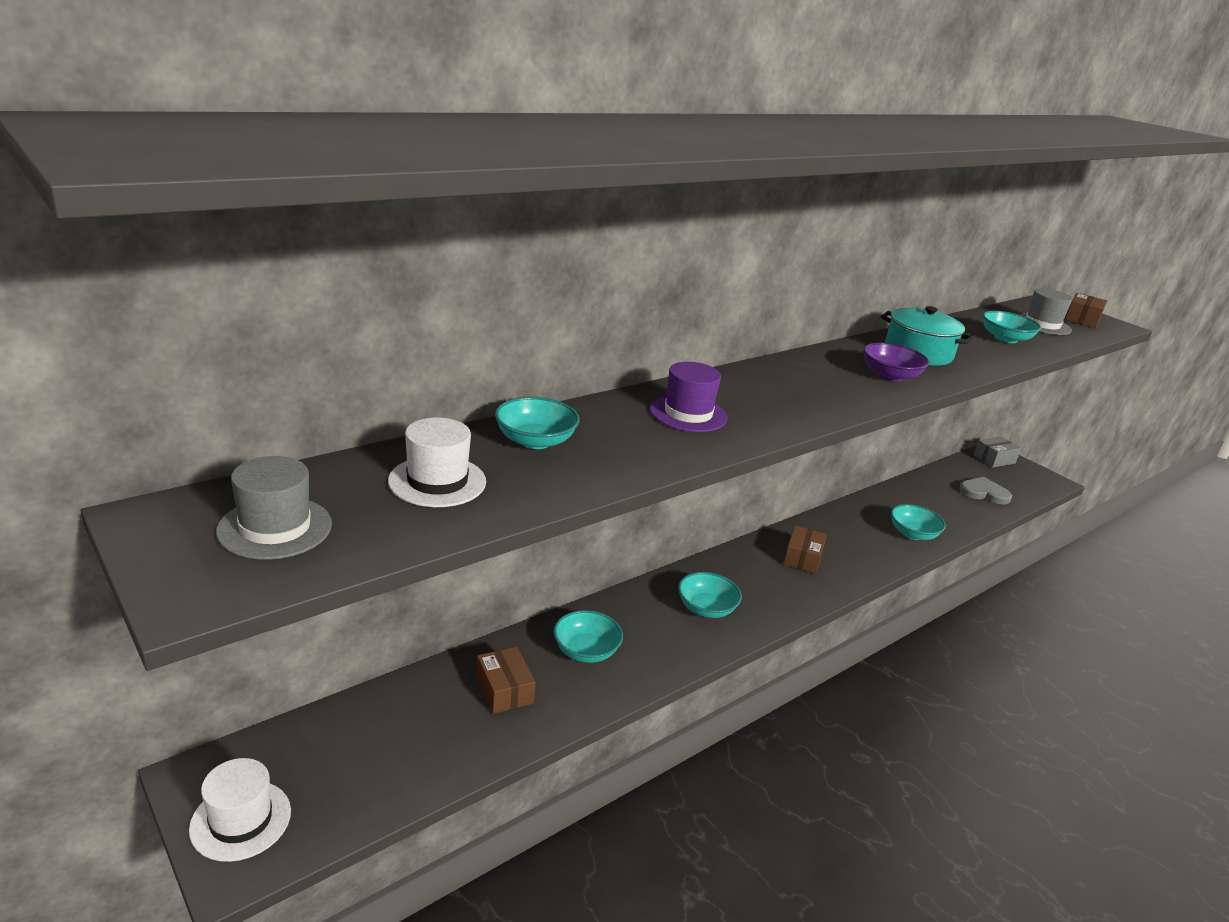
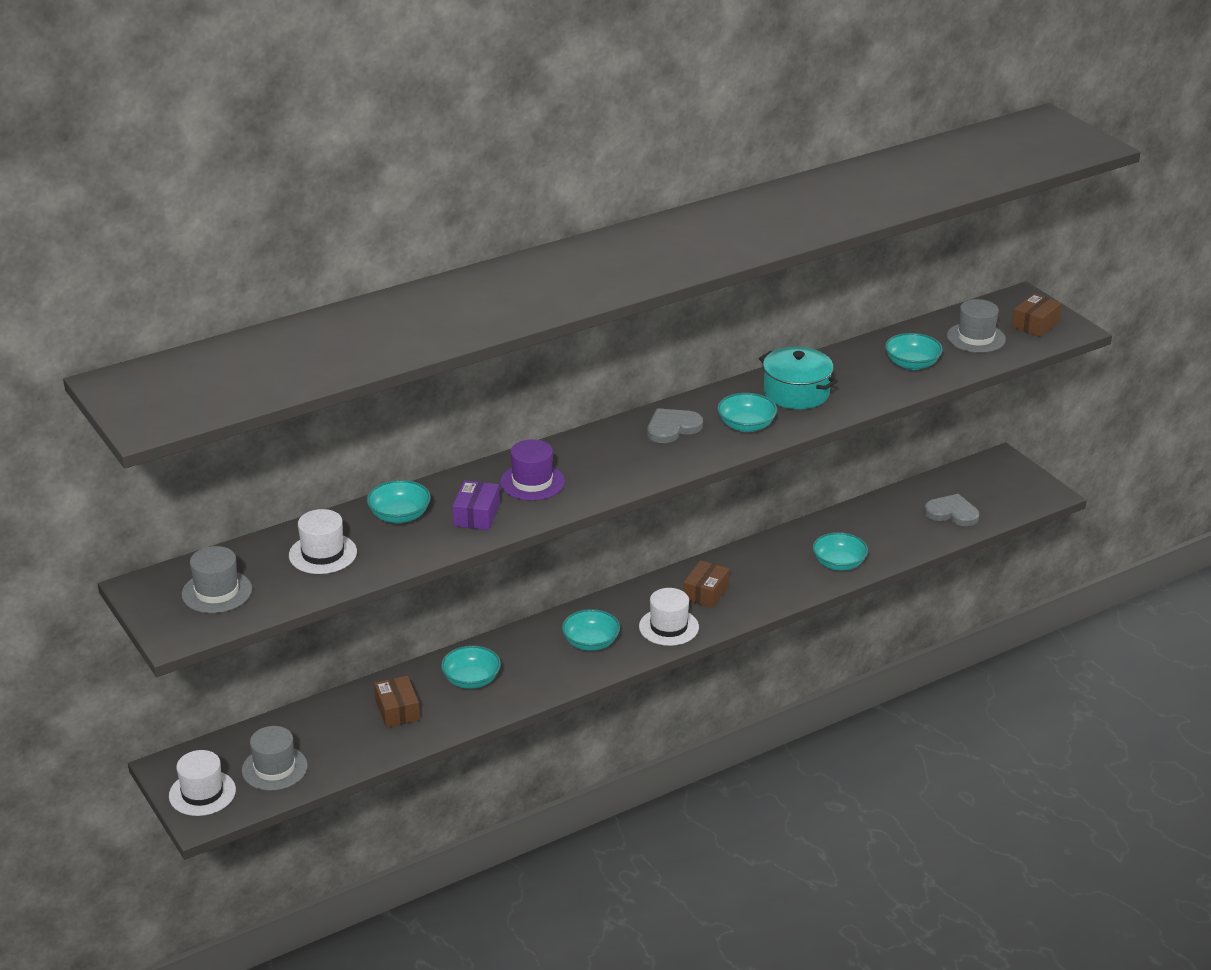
camera: 10 degrees right, 5 degrees up
(347, 776) = (274, 768): none -> grey hat
(634, 444) = (476, 515): none -> purple box
(780, 592) = (668, 627): none -> white hat
(815, 373) = (672, 428): none -> grey heart
(890, 375) = (746, 425): purple bowl -> turquoise bowl
(994, 459) = (993, 469): grey box -> none

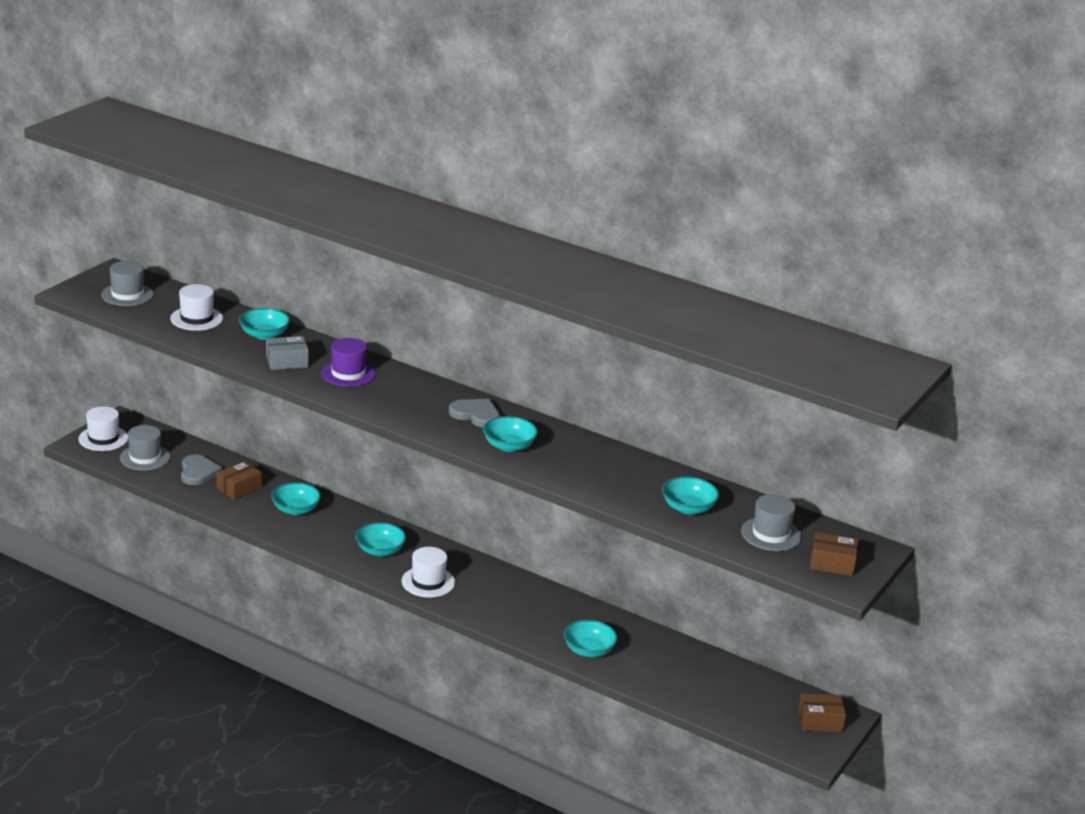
camera: 60 degrees right, 5 degrees down
(476, 515) = (287, 362): purple box -> grey box
(705, 593) = (489, 590): brown box -> brown box (820, 721)
(796, 393) = (583, 460): turquoise pot -> none
(952, 513) = (726, 700): grey heart -> grey heart (198, 472)

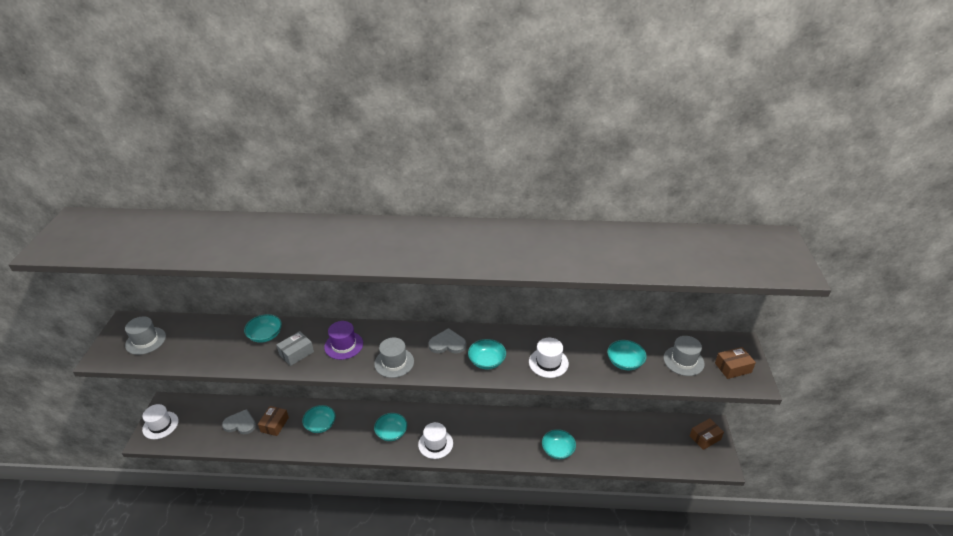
camera: 25 degrees left, 10 degrees up
(145, 457) = (198, 428): grey hat -> grey hat (394, 362)
(196, 318) = (209, 341): white hat -> white hat (548, 363)
(198, 472) = (240, 424): grey heart -> grey heart turned 45 degrees counterclockwise

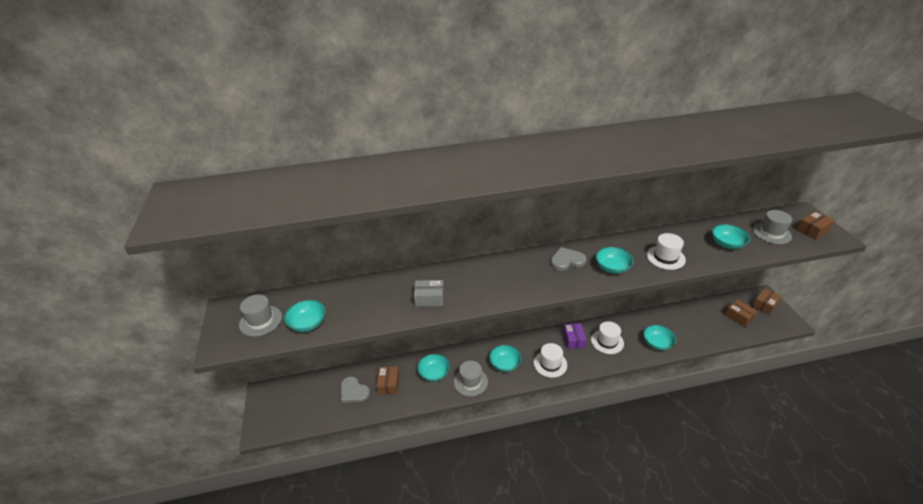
camera: 15 degrees left, 0 degrees up
(160, 425) = (269, 413): white hat -> white hat (607, 341)
(240, 424) = (353, 391): grey heart -> grey heart turned 135 degrees counterclockwise
(265, 335) = (387, 289): turquoise bowl -> turquoise bowl (308, 323)
(296, 353) = (429, 298): grey box -> grey box turned 60 degrees clockwise
(343, 345) = (471, 282): purple hat -> none
(394, 362) = (529, 286): grey hat -> grey hat (470, 382)
(473, 425) = (574, 340): none -> purple box
(666, 444) = (739, 317): none -> brown box

